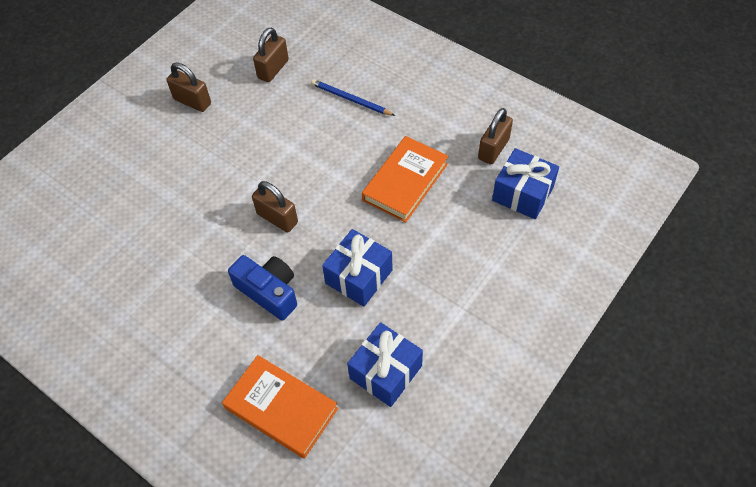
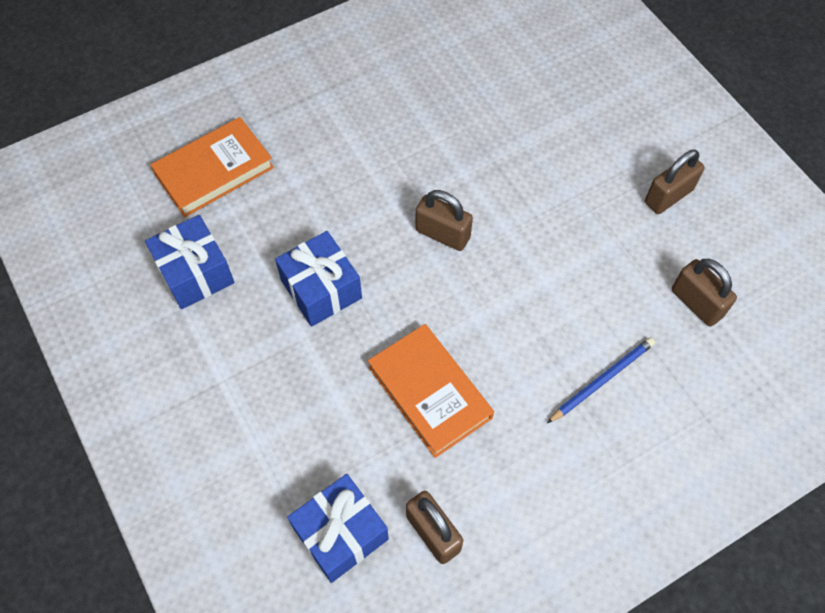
camera: 110 degrees right, 5 degrees up
(269, 292) = (349, 198): blue camera -> none
(277, 218) = (442, 234): brown padlock -> brown padlock turned 60 degrees clockwise

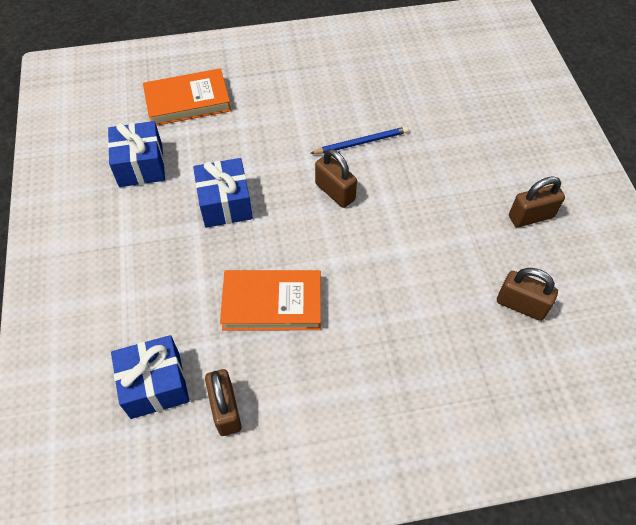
camera: 20 degrees right, 5 degrees down
(430, 392) = (272, 303): orange book -> orange book turned 75 degrees counterclockwise
(602, 380) = (415, 339): blue pencil -> blue pencil (361, 142)
(696, 303) = (521, 305): brown padlock -> brown padlock turned 45 degrees counterclockwise

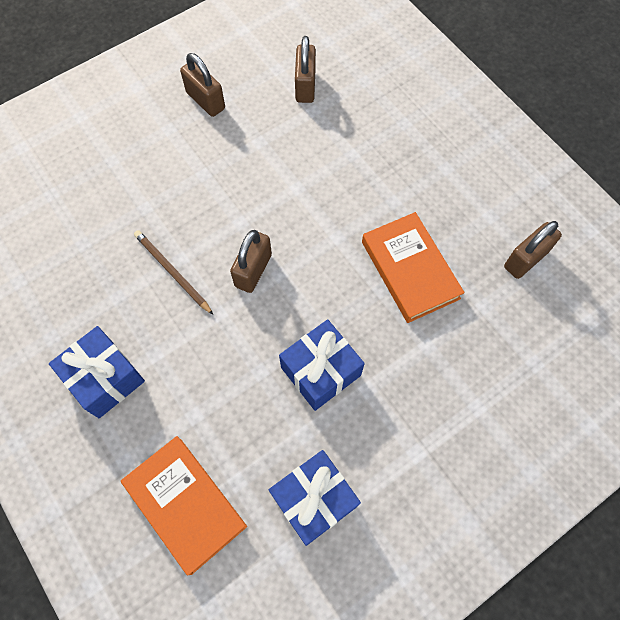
camera: 115 degrees left, 10 degrees up
(155, 385) = (542, 327): blue gift -> blue gift (105, 378)
(361, 142) = (172, 272): blue pencil -> brown pencil

